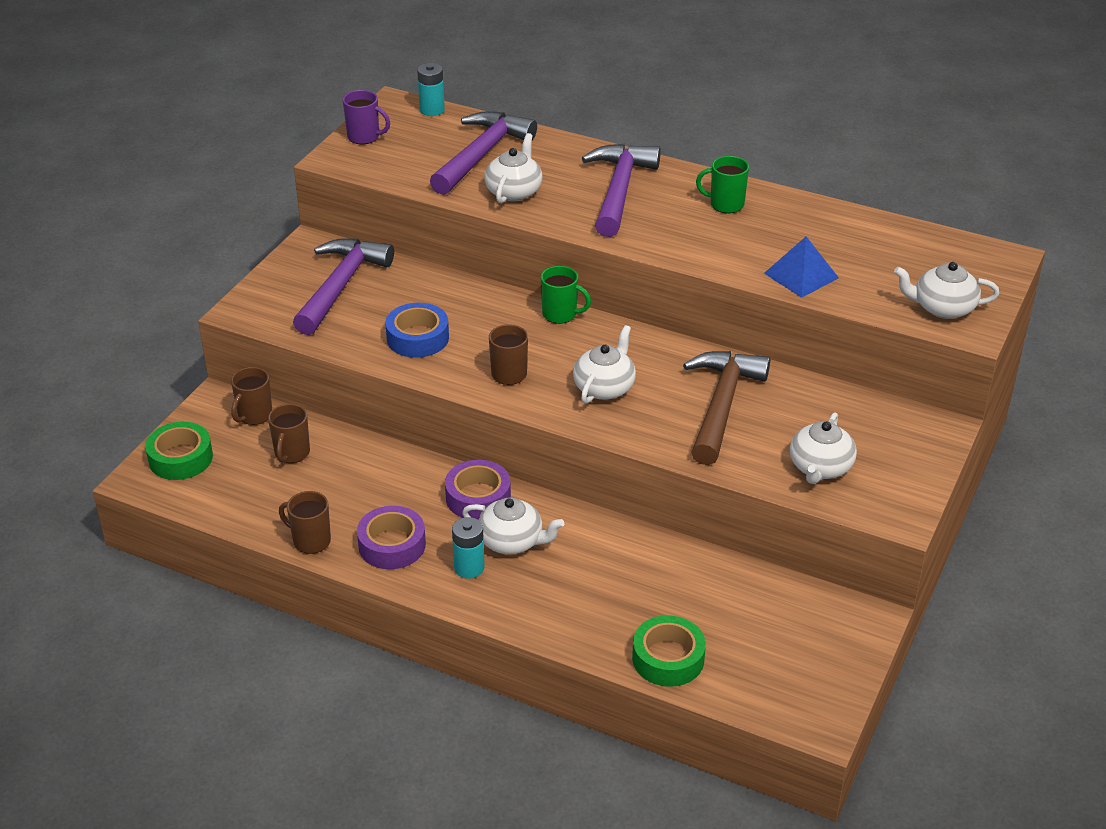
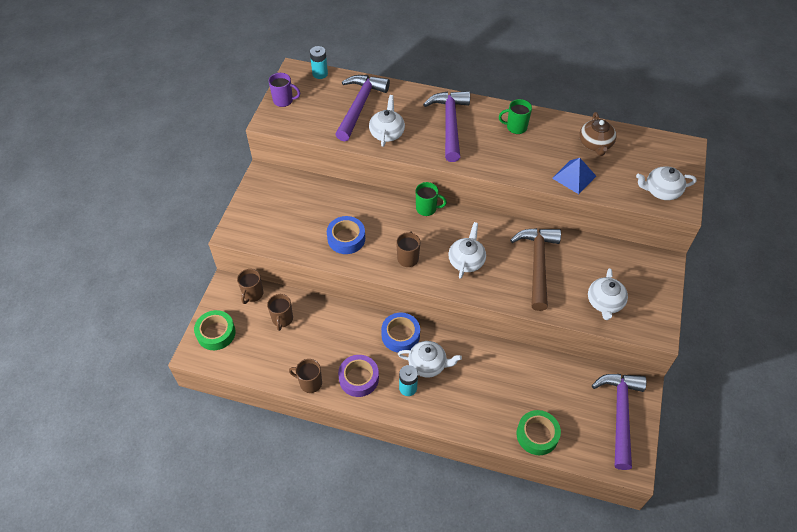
camera: 10 degrees left, 15 degrees up
(341, 286) = (289, 205): purple hammer -> purple hammer (620, 414)
(478, 497) = (400, 335): purple tape -> blue tape
(851, 238) = (595, 144): none -> brown teapot

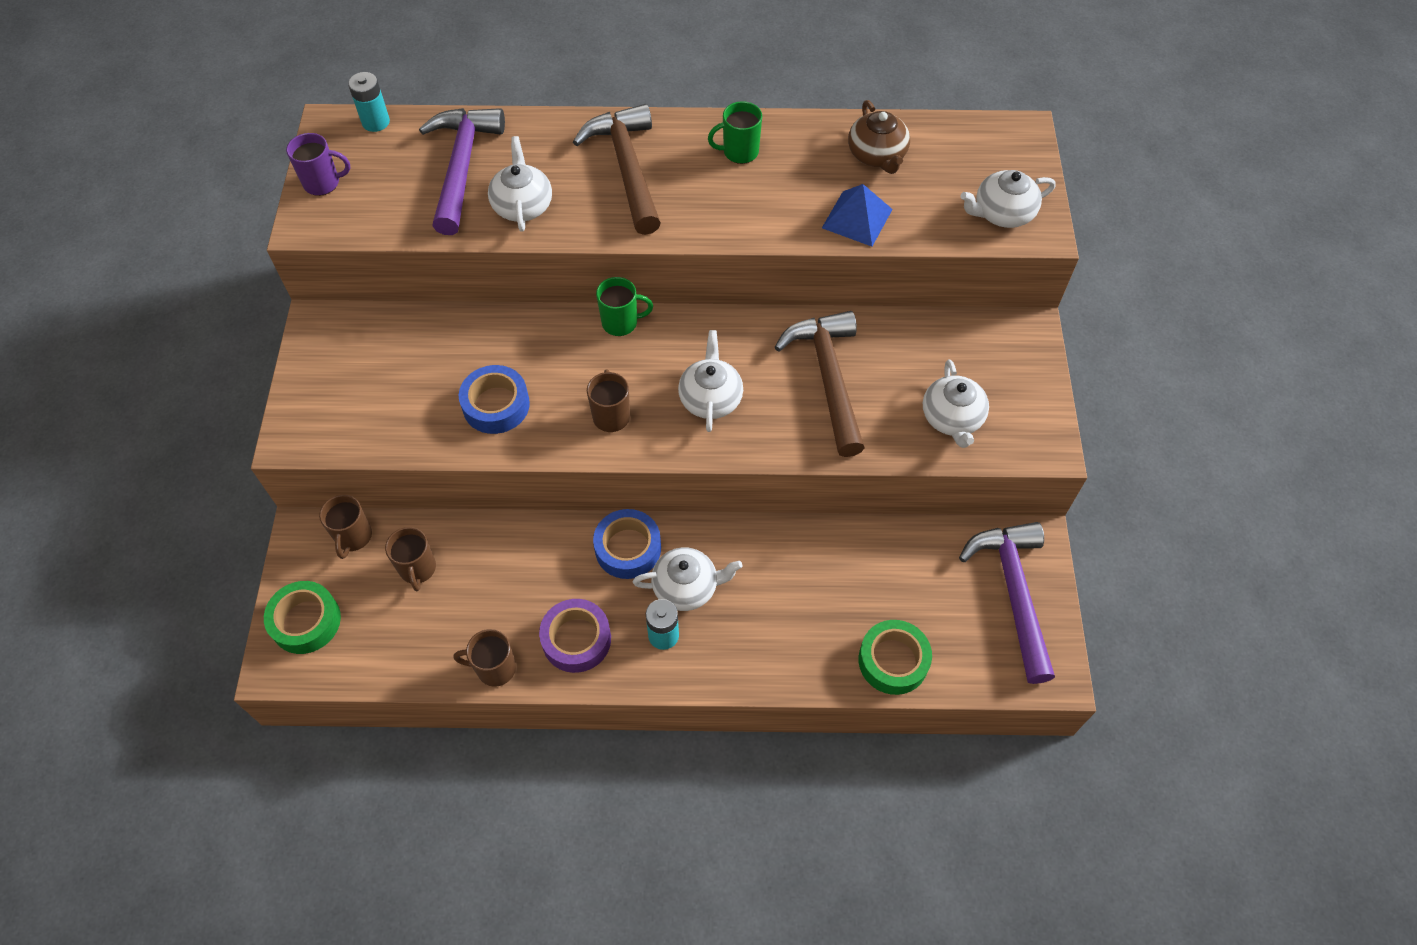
camera: 15 degrees left, 5 degrees up
(450, 124) = (627, 168): purple hammer -> brown hammer

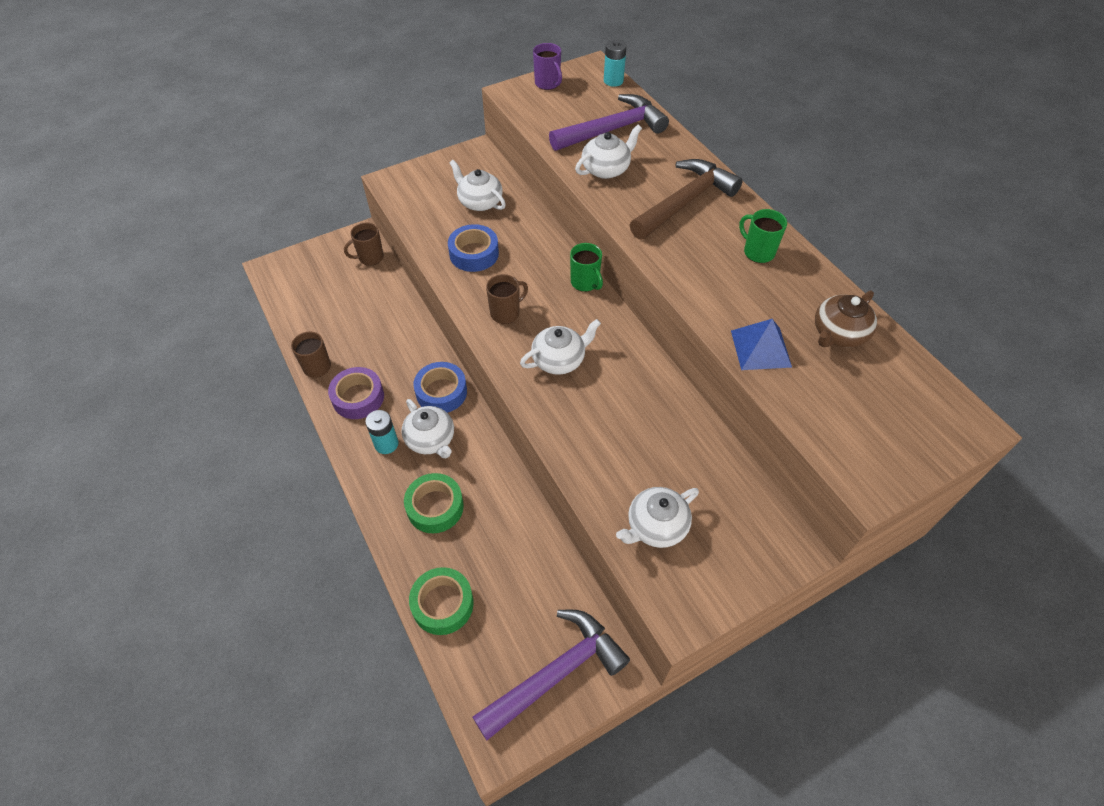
camera: 60 degrees right, 5 degrees down
(306, 621) = (304, 266): green tape -> green tape (435, 507)
(418, 569) = (365, 296): brown mug -> none
(829, 379) = (630, 423): brown hammer -> none
(1002, 213) = (862, 447): white teapot -> white teapot (479, 202)

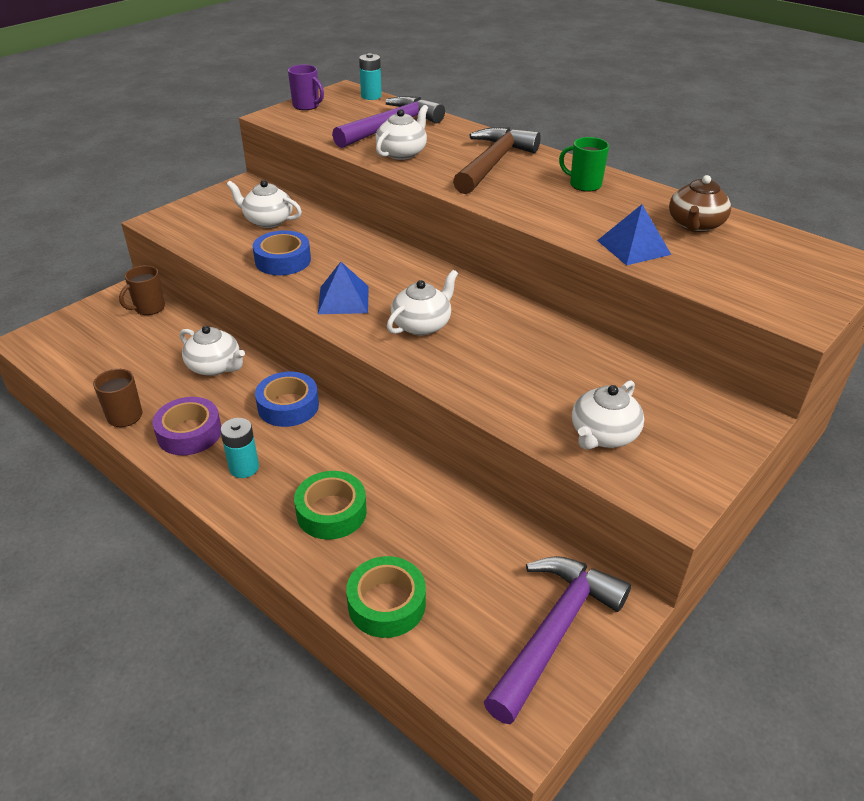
camera: 20 degrees left, 15 degrees down
(431, 439) = (296, 451): white teapot -> white teapot (215, 367)
(506, 313) = (343, 300): brown mug -> blue pyramid
(585, 283) = (414, 261): green mug -> none

